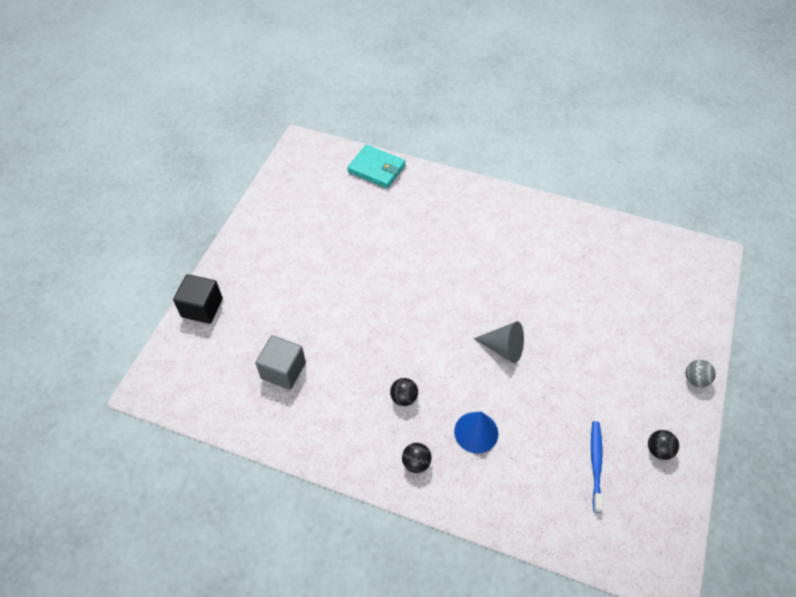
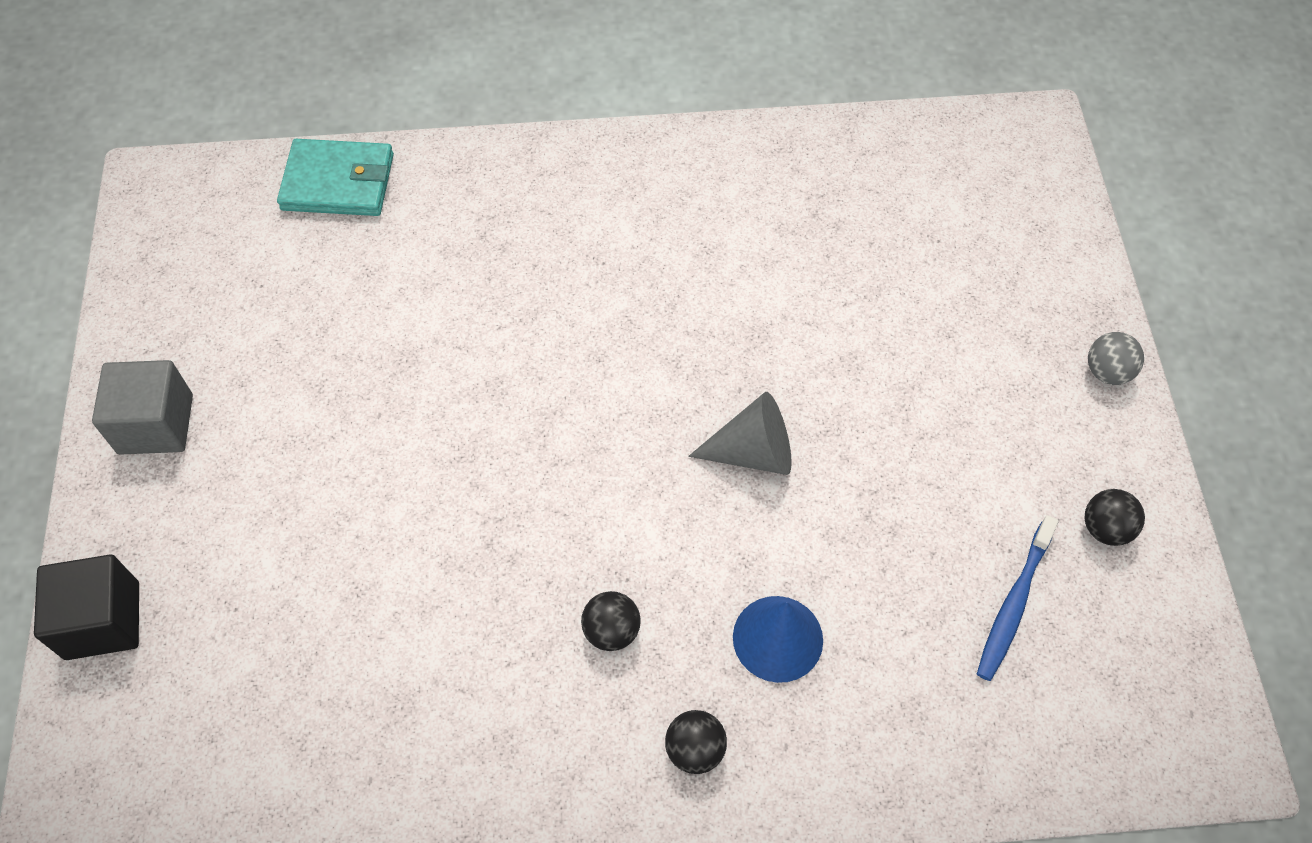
camera: 25 degrees left, 5 degrees up
(283, 370) = (343, 680): grey cube -> grey cube (156, 424)
(595, 464) = (1014, 603): blue toothbrush -> blue toothbrush turned 135 degrees counterclockwise

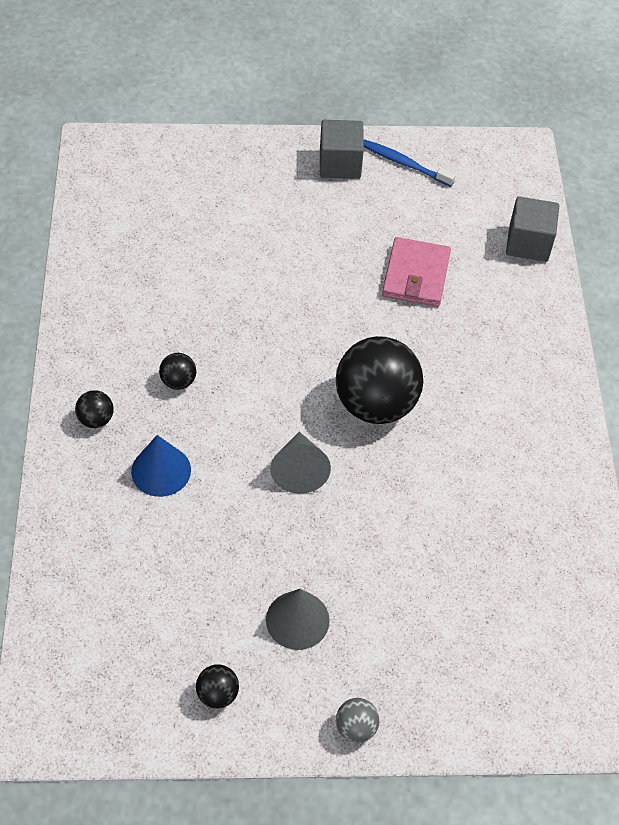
camera: 90 degrees right, 5 degrees down
(102, 620) = (216, 151): black cube -> none
(338, 182) = (528, 243): turquoise wallet -> grey cube
(396, 316) = (416, 275): none -> pink wallet
(632, 362) = (375, 404): none -> black ball
(981, 442) = (297, 620): none -> grey cone
(1014, 603) = (166, 618): blue toothbrush -> blue toothbrush (405, 164)

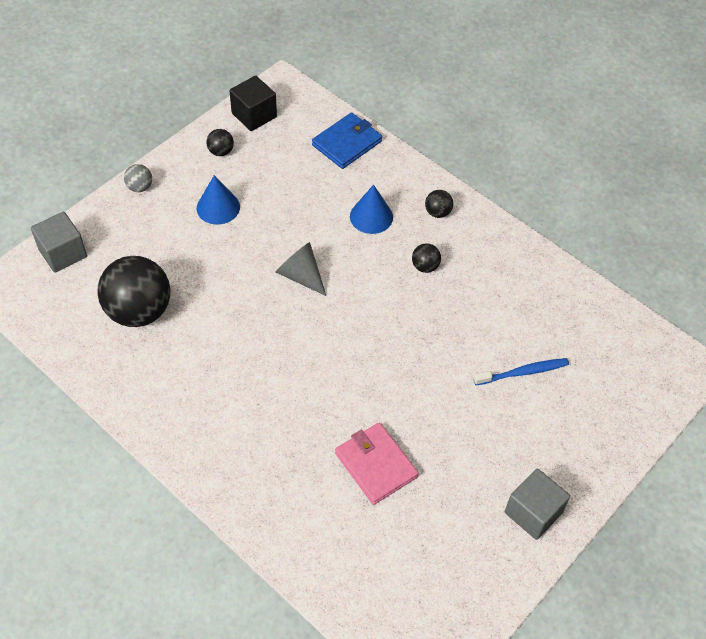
camera: 135 degrees right, 0 degrees up
(74, 576) = (347, 143): none -> blue wallet
(124, 713) = (254, 115): none -> black cube
(297, 620) = (218, 207): grey cone -> blue cone
(375, 404) = (301, 349): black ball -> black ball (139, 311)
(405, 164) = (491, 561): blue toothbrush -> blue toothbrush (522, 372)
(528, 243) = (328, 572): grey cube -> grey cube (63, 253)

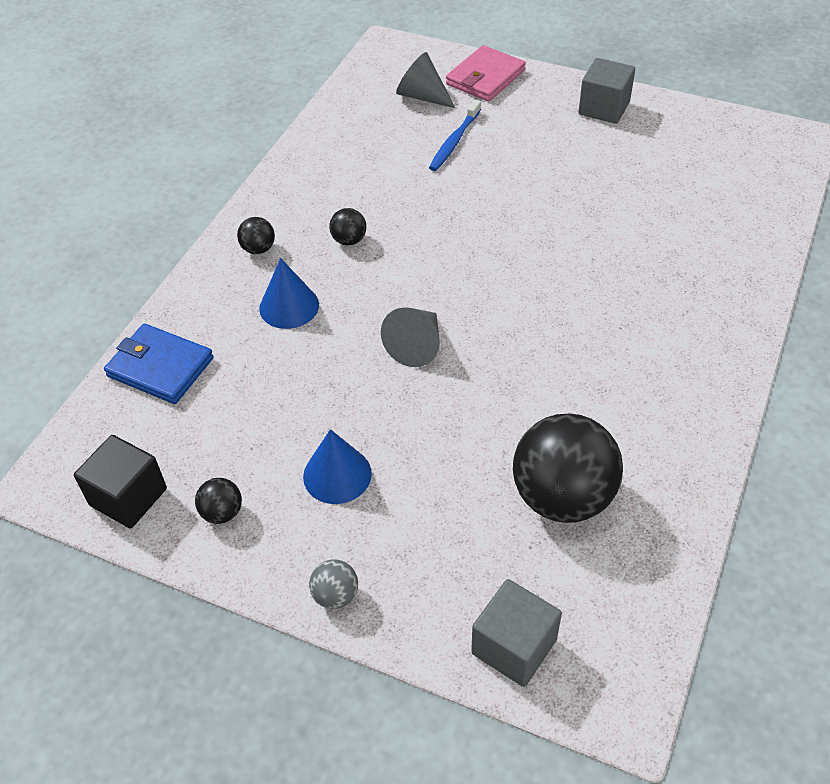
camera: 105 degrees left, 5 degrees down
(375, 465) = (628, 215): pink wallet -> pink wallet (485, 77)
(522, 372) = (454, 141): blue toothbrush -> blue toothbrush turned 120 degrees counterclockwise
(598, 369) = (422, 96): none -> grey cone

